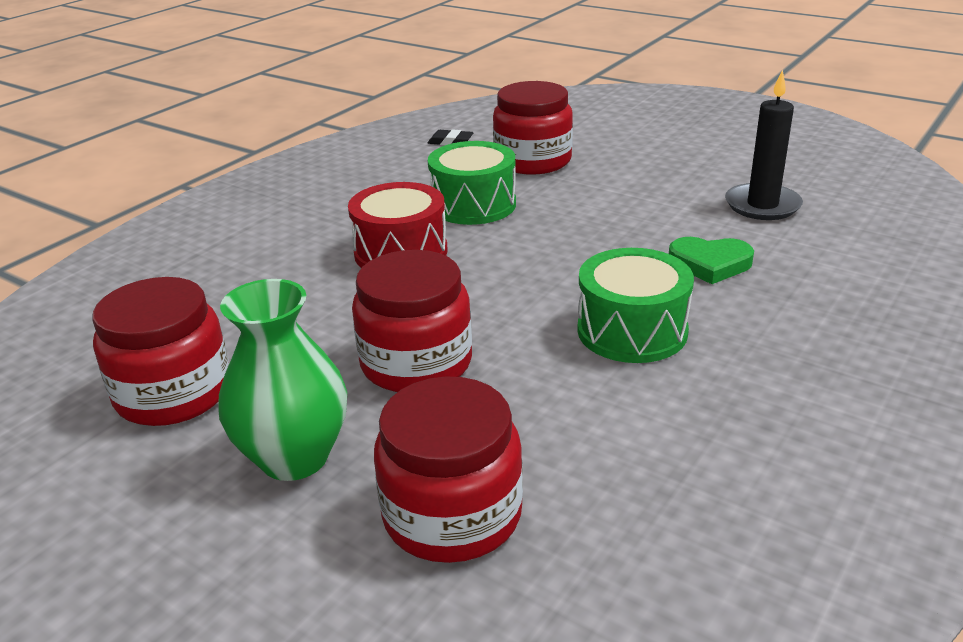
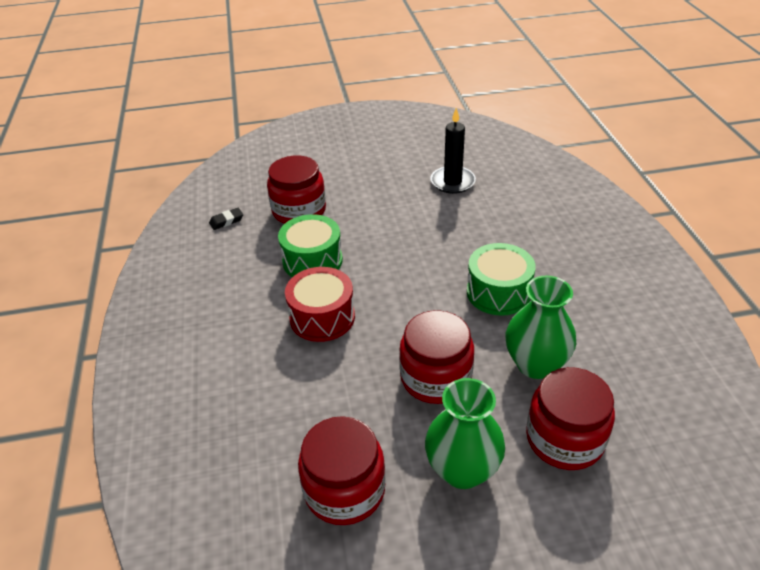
camera: 45 degrees left, 10 degrees up
(552, 422) = (535, 364): none -> green vase
(710, 264) = (477, 232): green heart -> none

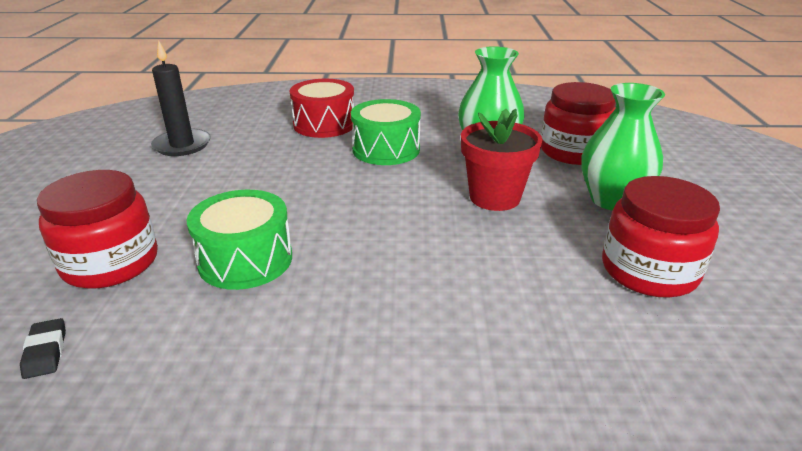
camera: 80 degrees left, 10 degrees down
(322, 317) = (369, 262): red drum -> red drum (324, 124)
(435, 378) = (494, 197): red jar -> red flower pot

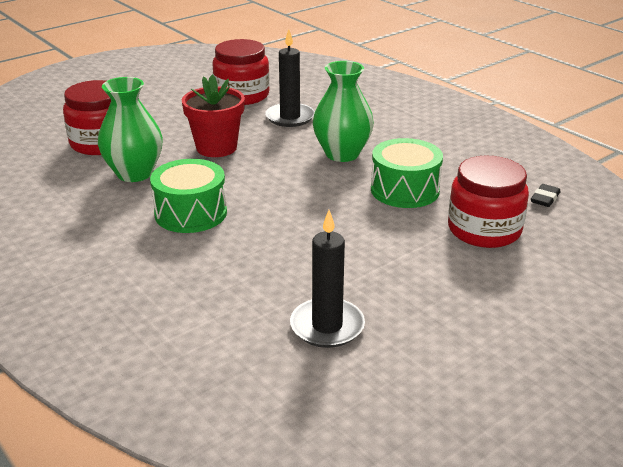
camera: 130 degrees left, 0 degrees up
(324, 124) = (172, 271): red drum -> none
(528, 275) = (290, 117): none -> black candle
(612, 200) = (170, 116): green vase -> green vase (342, 154)

